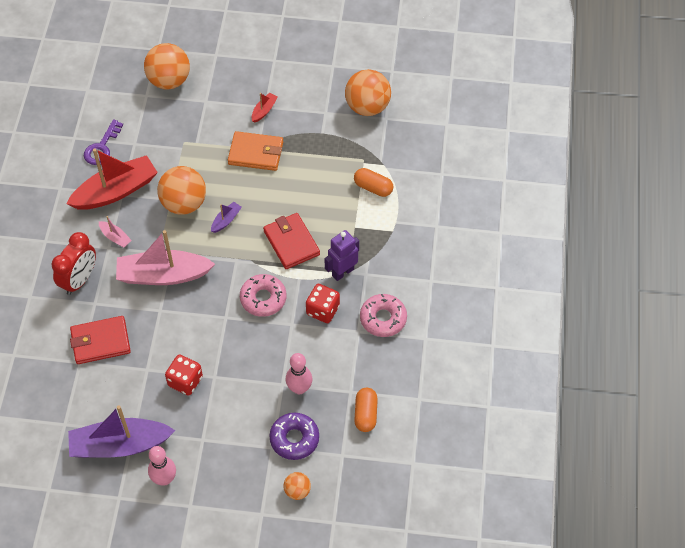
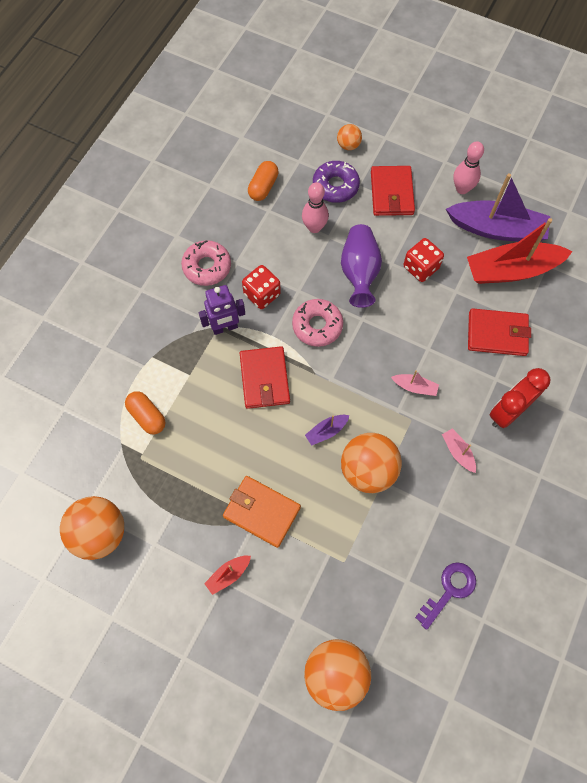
camera: 160 degrees left, 10 degrees up
(116, 191) = (444, 516): red boat -> red boat (511, 270)
(163, 275) = (415, 387): pink boat -> pink boat, size x0.43
(235, 450) = (391, 193): none -> red wallet
(241, 358) = (359, 272): none -> purple vase

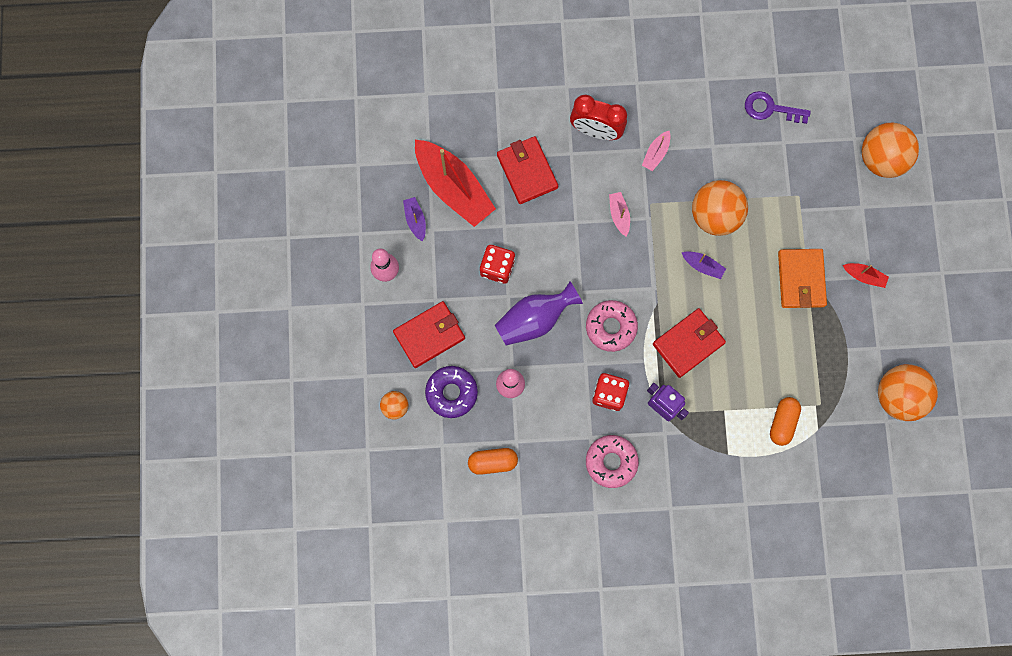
camera: 120 degrees left, 10 degrees up
(497, 229) = (415, 220): purple boat -> purple boat, size x0.43

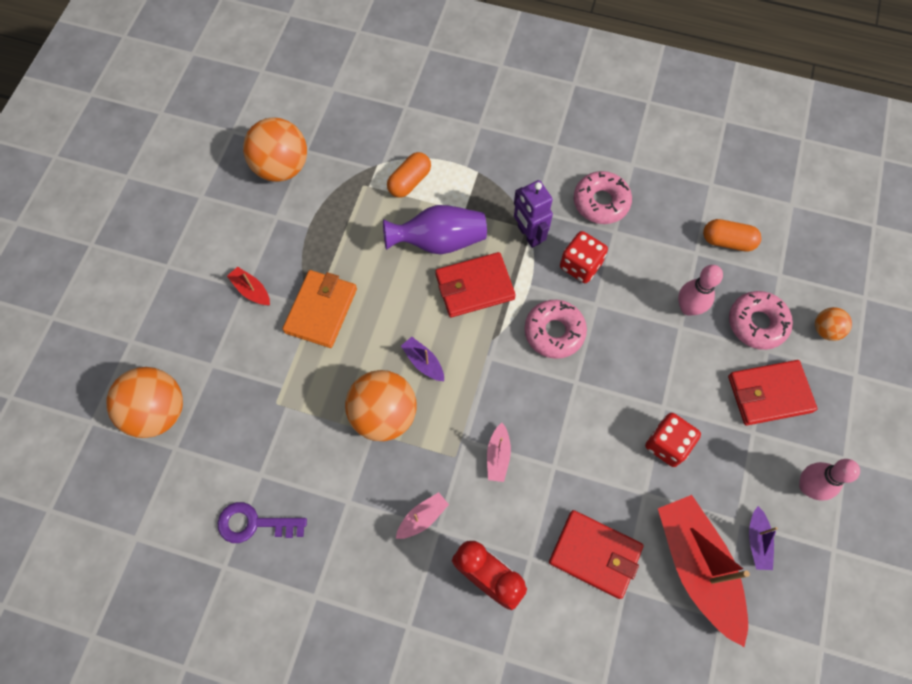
camera: 160 degrees left, 10 degrees down
(451, 393) = (757, 323): purple donut -> pink donut
(527, 171) = (595, 554): red wallet -> red wallet turned 60 degrees counterclockwise
(534, 319) = (639, 370): purple vase -> purple vase (439, 241)
(770, 109) = (254, 524): purple key -> purple key turned 150 degrees clockwise

